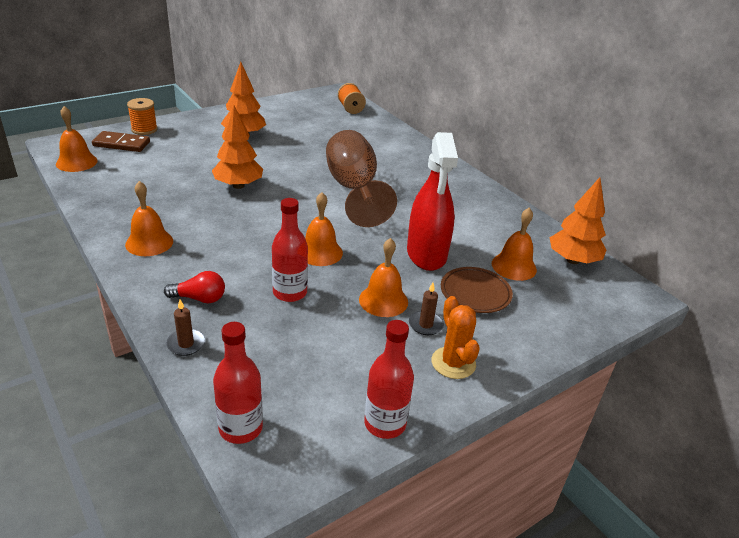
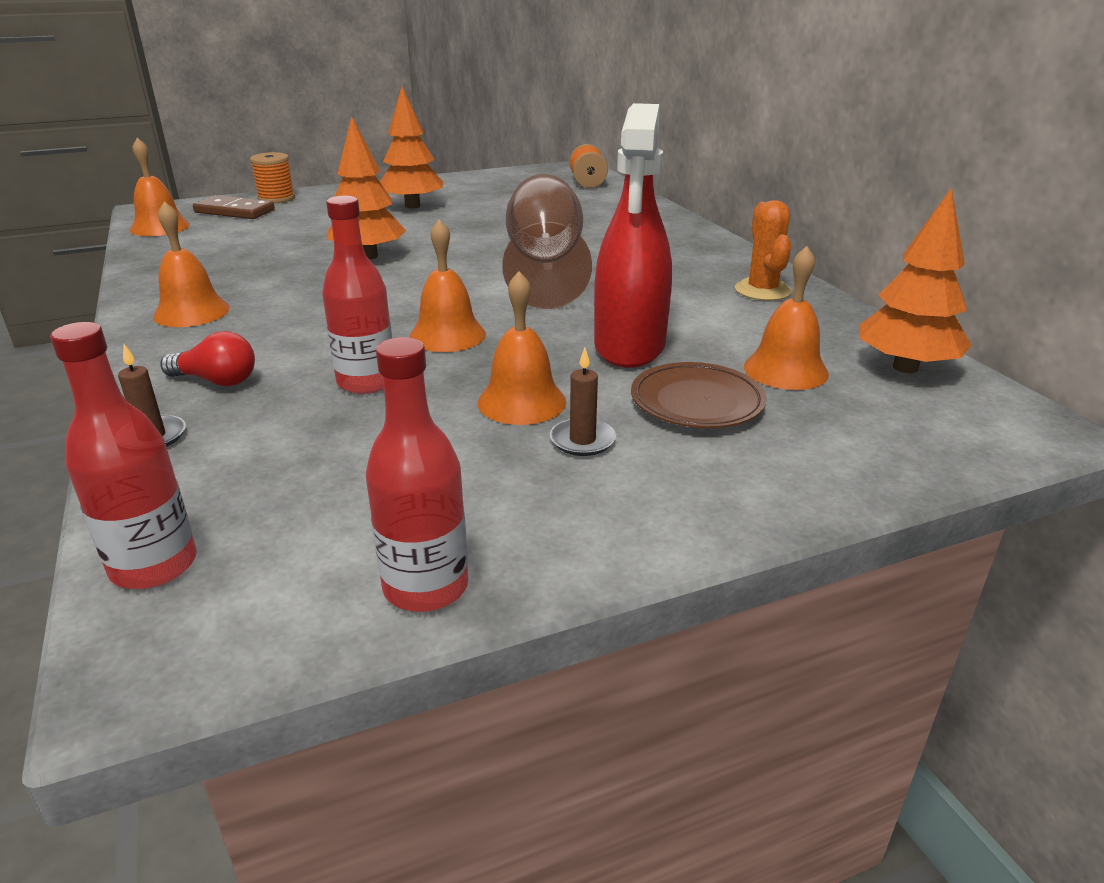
camera: 15 degrees right, 5 degrees down
(453, 363) = (609, 501): orange cactus -> orange cactus (762, 290)

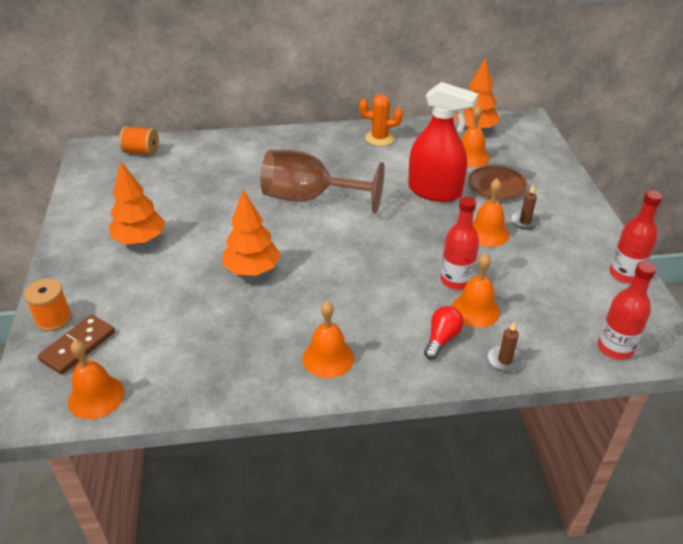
camera: 75 degrees left, 10 degrees up
(447, 335) = (403, 247): orange bell -> orange bell (475, 310)

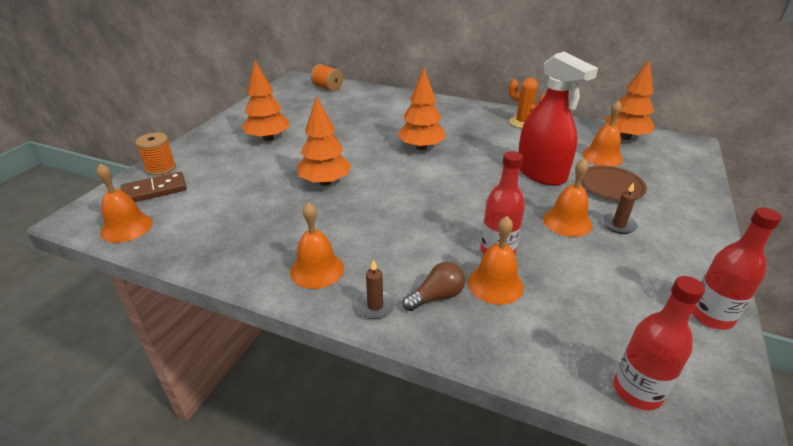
camera: 30 degrees right, 5 degrees down
(309, 198) = (421, 147): brown goblet -> orange tree
(441, 339) = (436, 296): red light bulb -> brown light bulb
(504, 360) = (486, 345): brown candle -> brown candle (375, 306)

